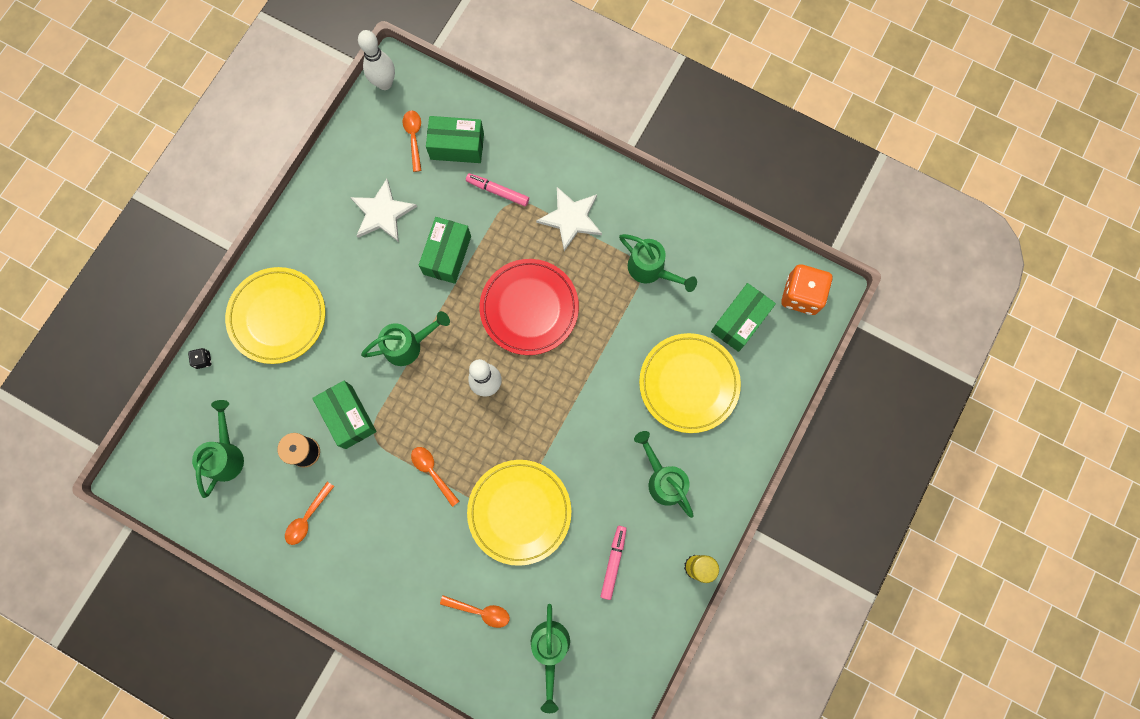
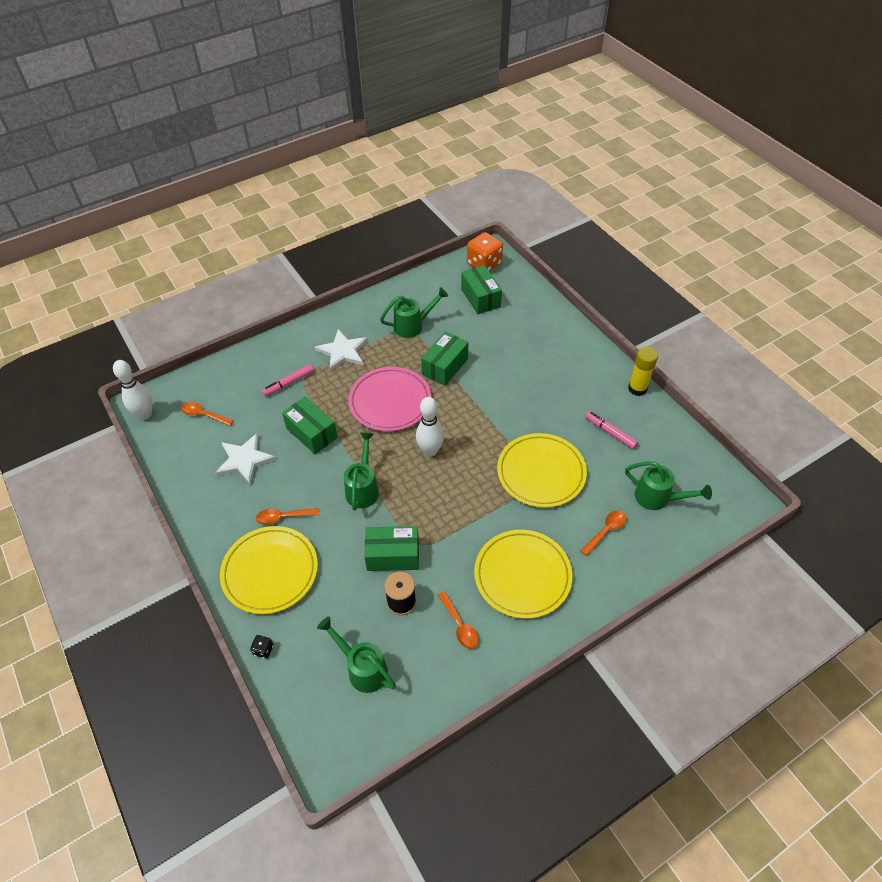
camera: 60 degrees left, 25 degrees down
(432, 472) = (476, 516): orange spoon -> orange spoon (283, 517)
(457, 146) = (234, 392): green box -> green box (445, 366)
(529, 308) = (390, 402): red plate -> pink plate
(663, 479) = (565, 380): green watering can -> none
(688, 384) = (506, 339): yellow plate -> yellow plate (522, 575)

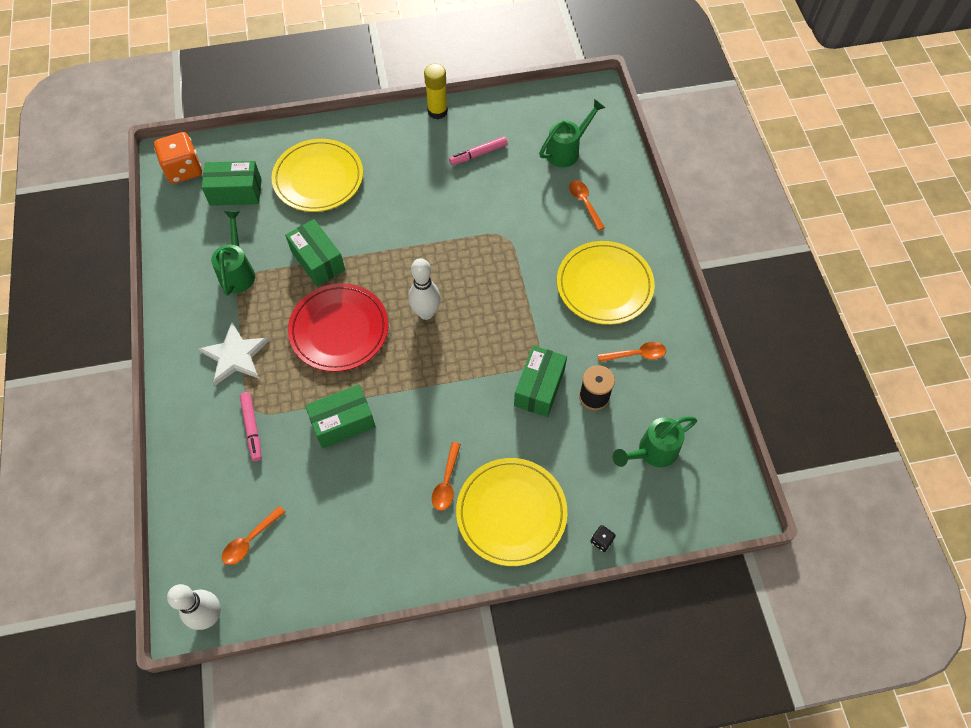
camera: 70 degrees left, 10 degrees up
(245, 460) = (346, 506): white star -> none
(363, 488) = (444, 391): green watering can -> none
(390, 402) = (339, 330): pink plate -> red plate
(541, 472) = (498, 227): yellow plate -> yellow plate (318, 178)

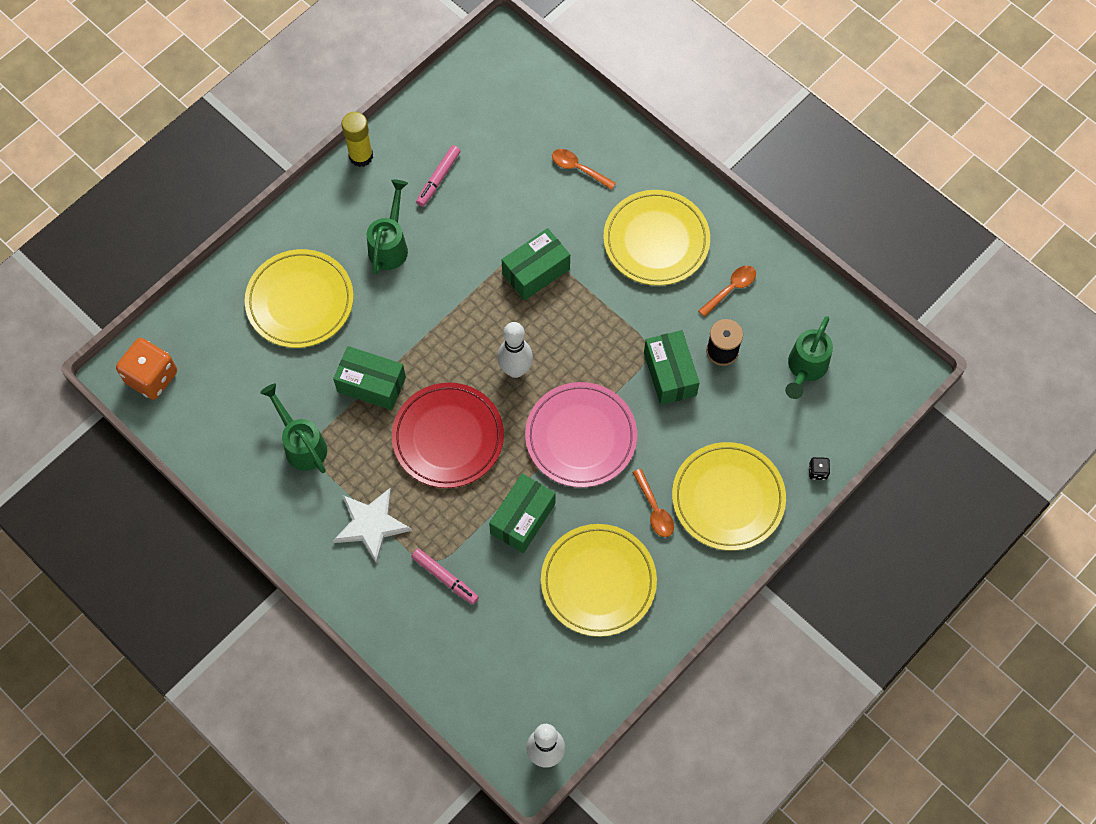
camera: 35 degrees left, 5 degrees up
(235, 192) = (227, 367): green box -> green box (536, 272)
(250, 540) = (526, 671): orange spoon -> none
(359, 509) = (598, 581): none -> yellow plate
(434, 391) = (581, 437): none -> pink plate
(567, 150) = (521, 123): green watering can -> green watering can (390, 244)

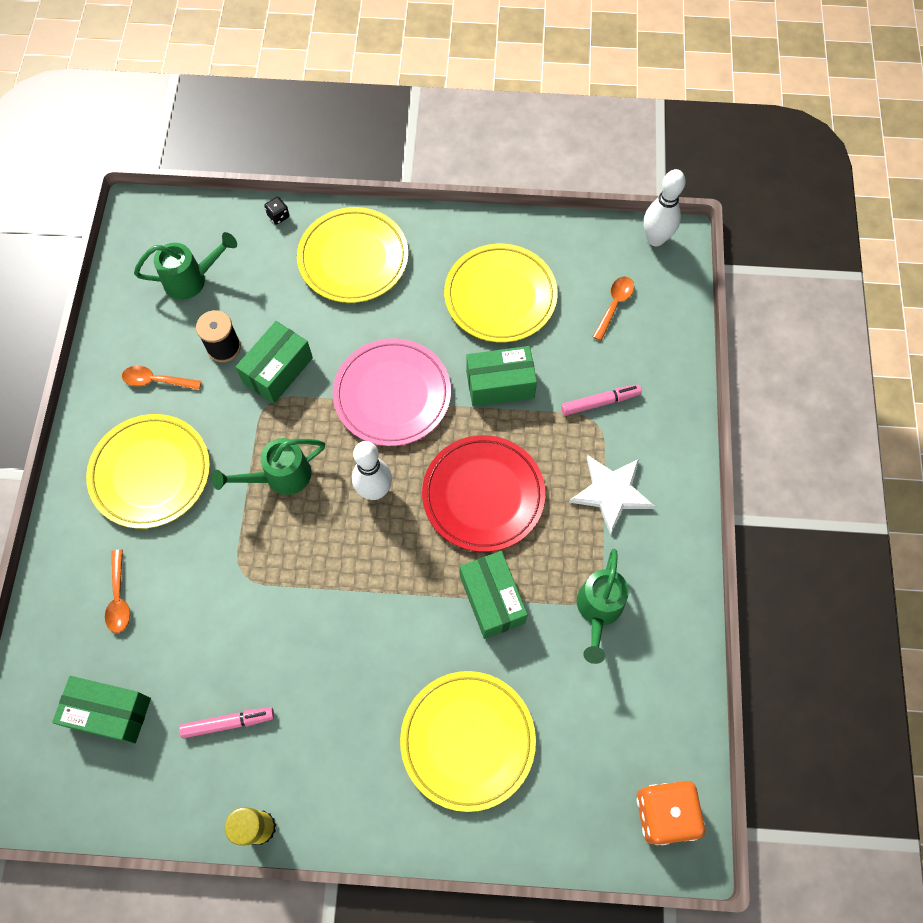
camera: 130 degrees left, 0 degrees up
(390, 244) = (338, 706): green watering can -> green watering can (279, 477)
(444, 578) = (599, 402): pink marker -> pink marker turned 75 degrees clockwise
(536, 272) = (263, 549): green box -> green box (109, 712)
(654, 509) = (407, 300): orange spoon -> orange spoon (614, 305)

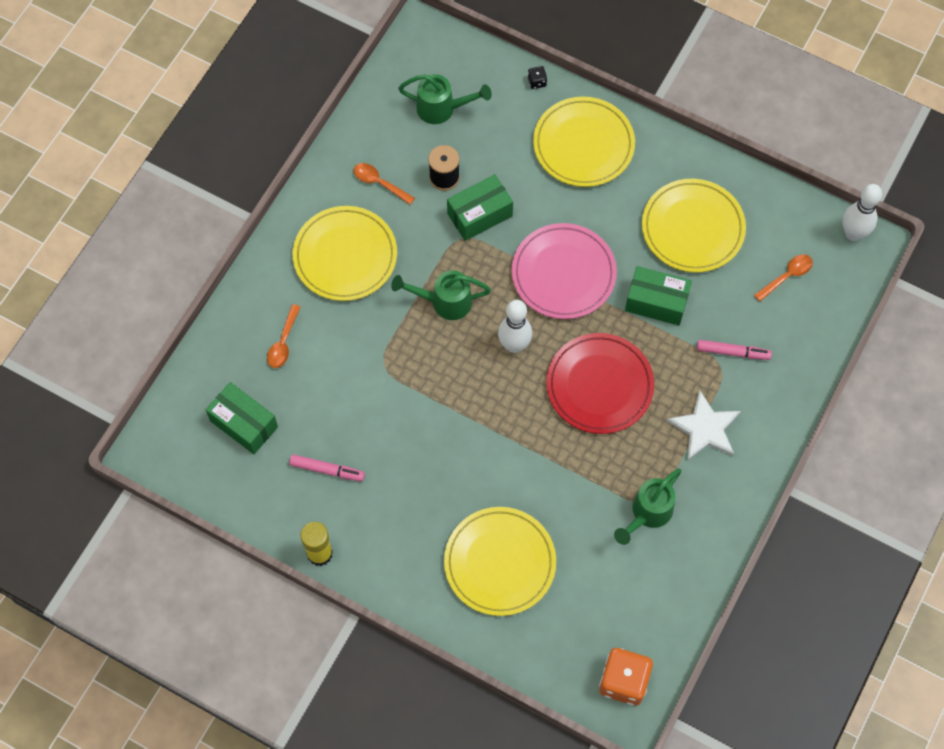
camera: 25 degrees right, 0 degrees up
(492, 599) = (568, 468): green box -> none

